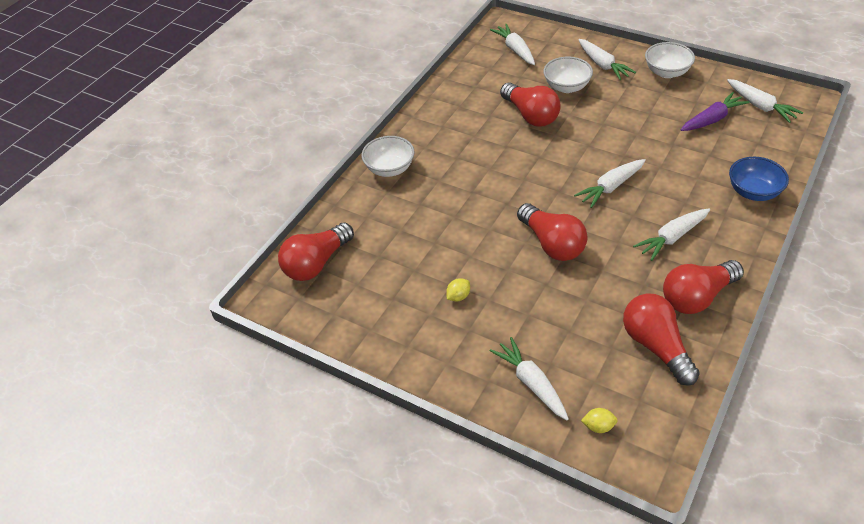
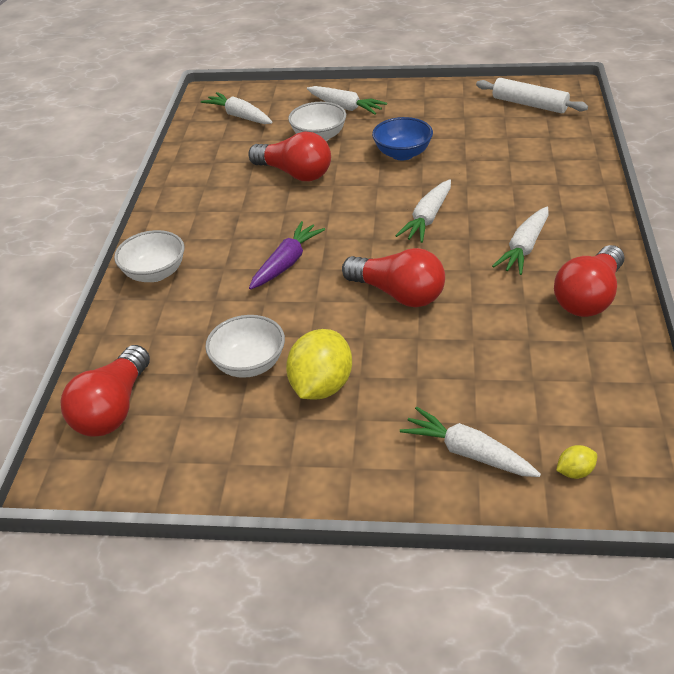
camera: 25 degrees left, 5 degrees down
(458, 296) = (321, 386): yellow lemon -> yellow lemon, size x2.20
(656, 346) = (580, 361): red light bulb -> none
(667, 72) = (417, 98): white bowl -> white bowl (249, 364)
(712, 119) = (490, 128): purple carrot -> purple carrot (286, 263)
(753, 192) = (576, 181): blue bowl -> blue bowl (402, 154)
(760, 106) = (529, 104): white carrot -> white rolling pin

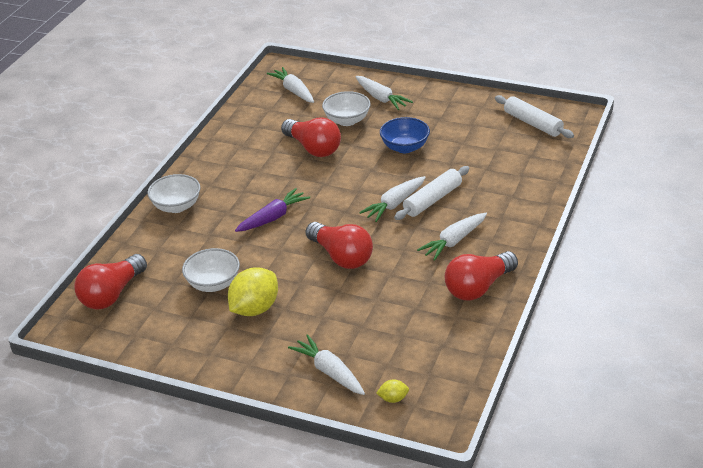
camera: 15 degrees right, 5 degrees down
(469, 205) = (432, 200): none -> white rolling pin

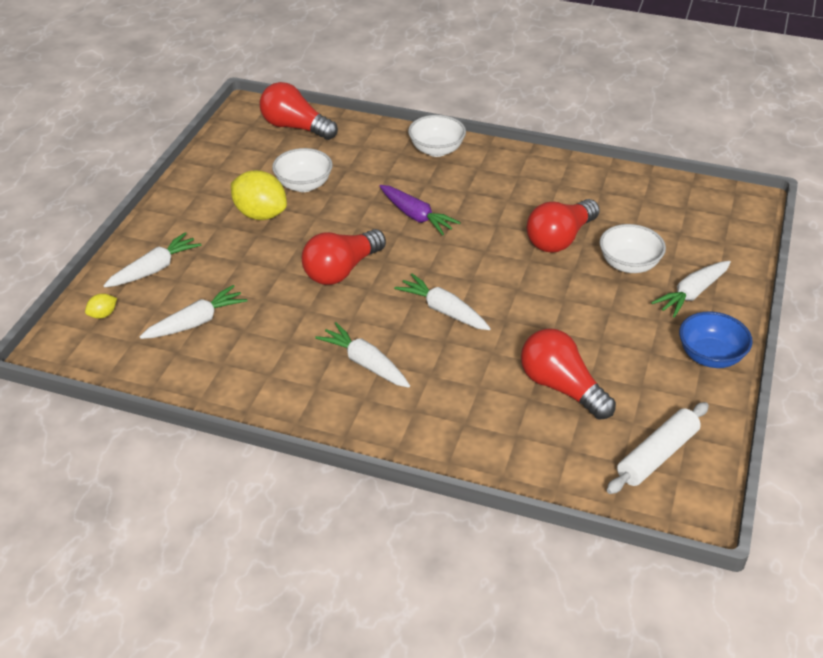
camera: 85 degrees right, 5 degrees up
(293, 91) = (691, 216): white carrot -> white carrot (196, 322)
(393, 399) = (103, 314): yellow lemon -> yellow lemon turned 60 degrees clockwise
(405, 147) = (572, 318): blue bowl -> blue bowl (710, 356)
(432, 200) = (453, 344): white rolling pin -> none
(478, 287) = (272, 384): red light bulb -> red light bulb (561, 387)

